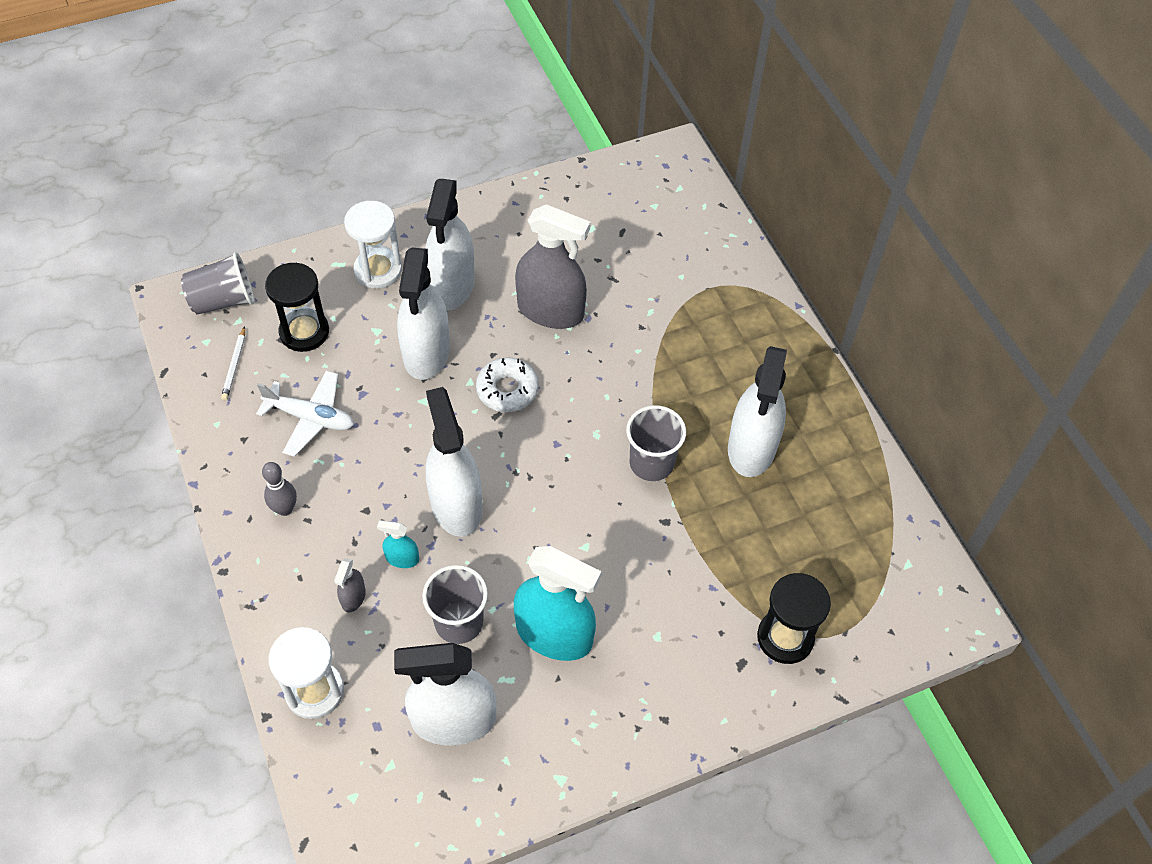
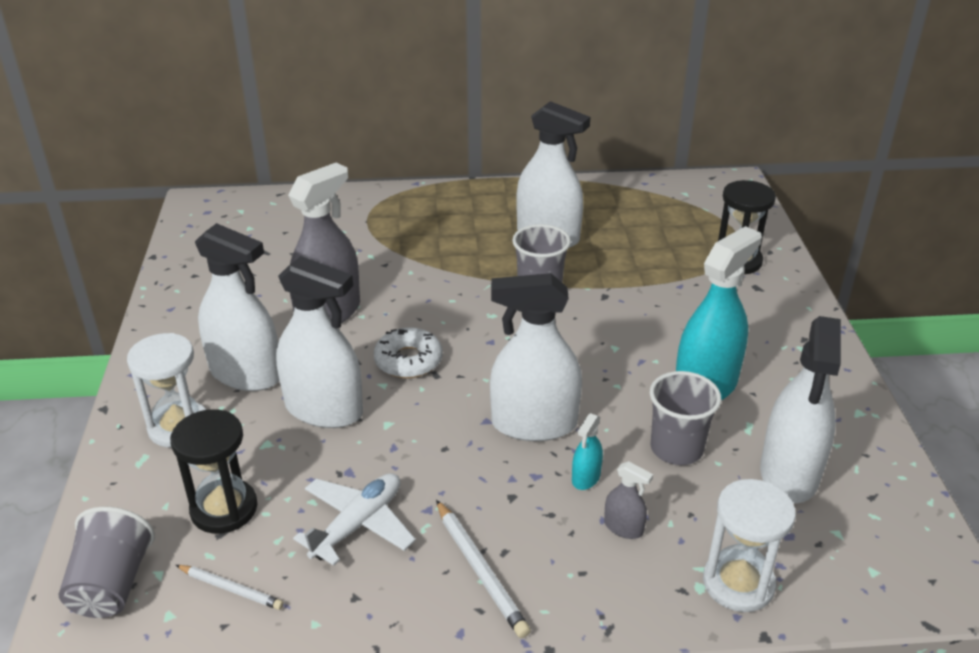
camera: 70 degrees left, 20 degrees down
(285, 509) = (480, 571): grey bowling pin -> white pencil

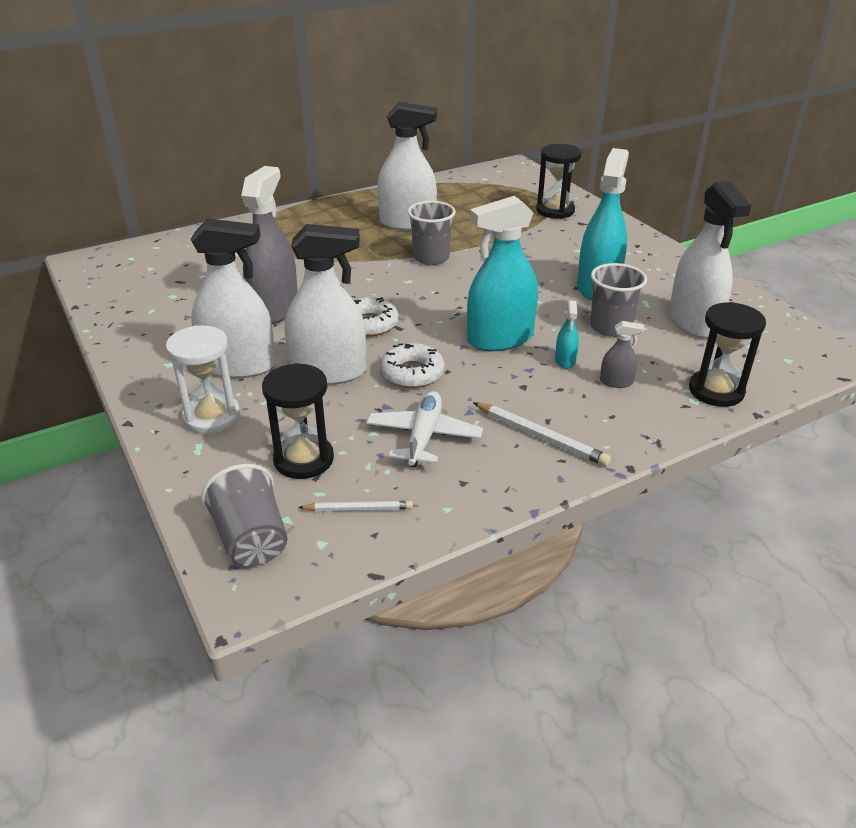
camera: 25 degrees left, 0 degrees up
(406, 439) = (412, 373): none -> white donut
(534, 424) = (500, 339): white spray bottle -> turquoise spray bottle
(738, 583) = (716, 391): white hourglass -> black hourglass

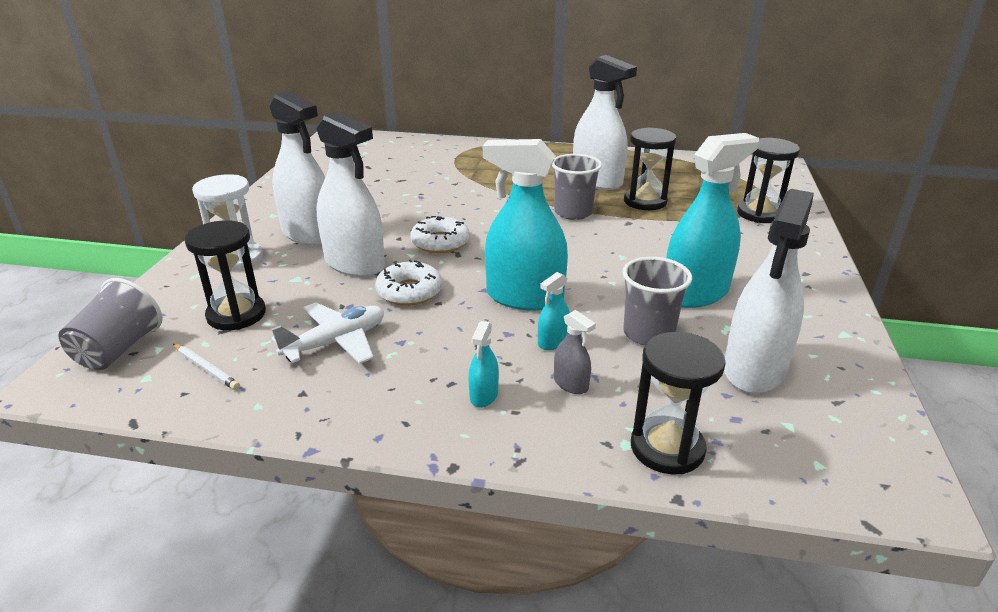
camera: 40 degrees right, 5 degrees down
(274, 309) = (394, 206): grey spray bottle -> none
(468, 228) = (645, 201): none -> black hourglass
(541, 437) = (421, 393): white pencil -> none
(579, 417) = (484, 395): none -> turquoise spray bottle

